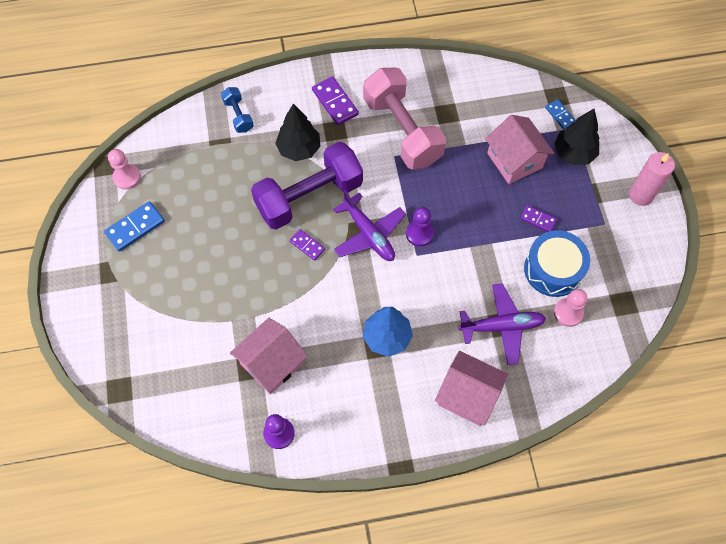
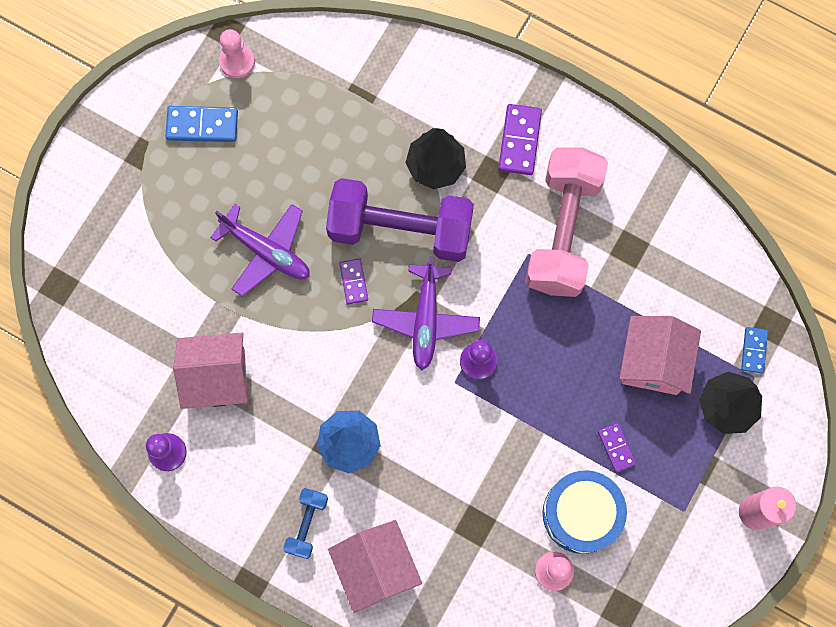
camera: 40 degrees right, 10 degrees up
(238, 115) = (405, 77): blue dumbbell -> blue dumbbell (307, 524)
(502, 326) = (473, 528): purple plane -> purple plane (267, 252)

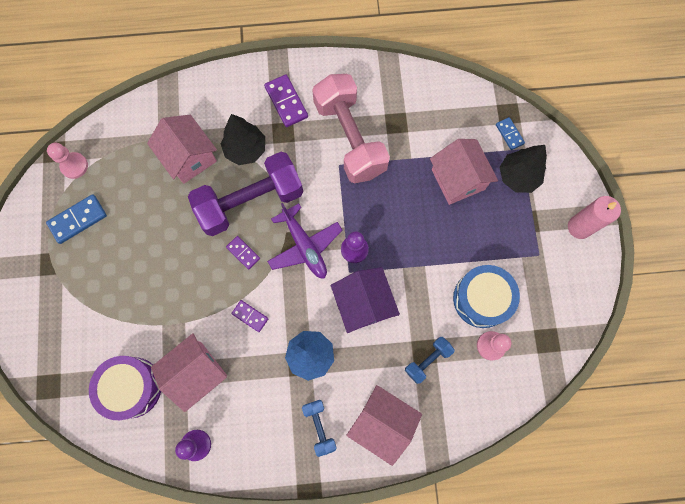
camera: 35 degrees left, 0 degrees up
(141, 346) = (131, 387): none -> purple drum
(267, 252) = (174, 271): purple plane -> none
(367, 134) = (189, 157): none -> pink house
(446, 428) = (363, 304): none -> purple house
(472, 537) = (427, 360): none -> blue dumbbell
(616, 448) = (473, 245): purple domino -> purple domino (250, 316)

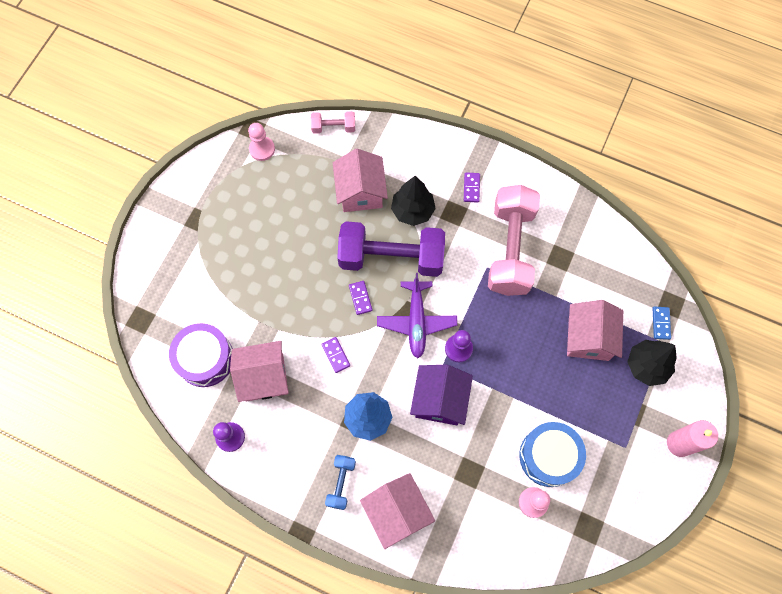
camera: 30 degrees right, 5 degrees down
(78, 219) = (240, 195): blue domino -> none
(130, 111) = (333, 127): none -> pink dumbbell
(286, 102) = (471, 188): purple domino -> purple domino, size x0.61
(427, 360) = (468, 482): blue dumbbell -> none

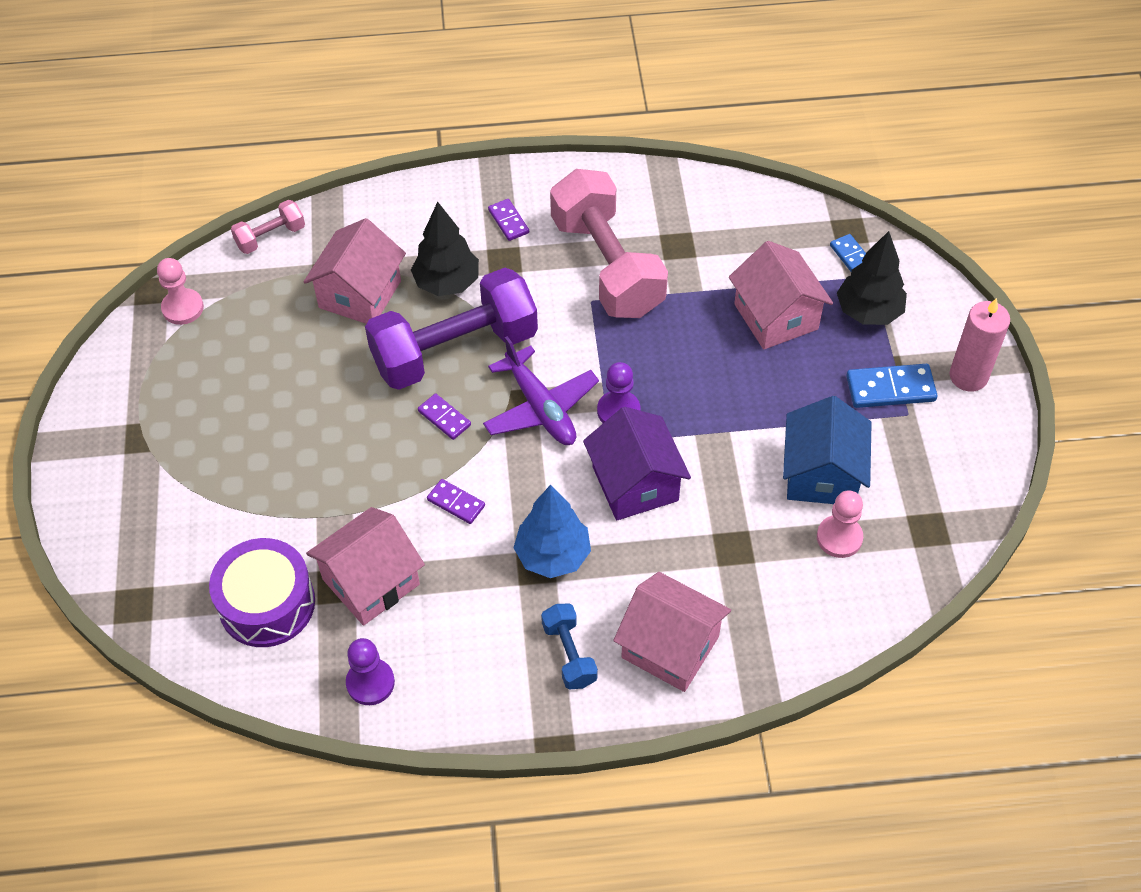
camera: 30 degrees left, 15 degrees down
(360, 192) = (360, 294): pink house -> pink house turned 60 degrees clockwise
(549, 456) = (821, 474): blue drum -> blue house
(626, 425) = (890, 389): none -> blue domino

